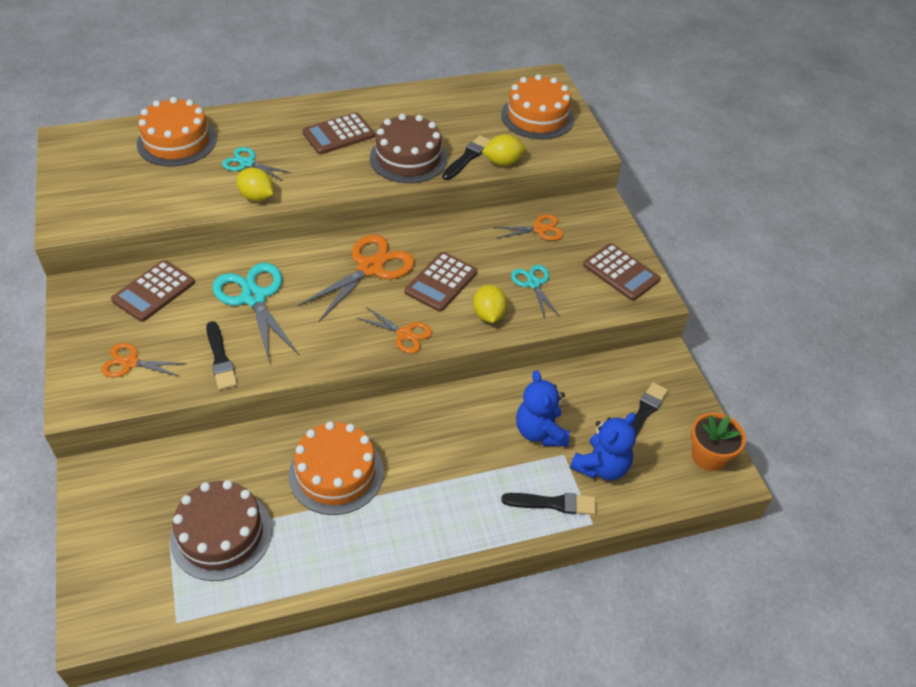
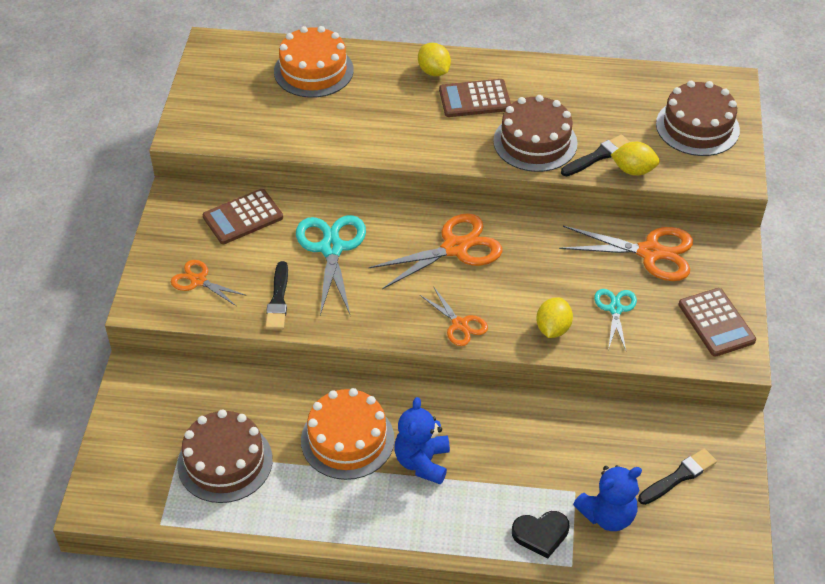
camera: 25 degrees right, 0 degrees up
(247, 163) = (371, 110): turquoise scissors -> none
(257, 197) = (367, 148): yellow lemon -> yellow lemon (434, 71)
(441, 282) = (519, 282): brown calculator -> none
(537, 116) = (697, 127): orange cake -> brown cake
(540, 229) = (650, 252): orange scissors -> orange scissors, size x1.73
(540, 432) = (561, 462): blue teddy bear -> blue teddy bear (422, 462)
(552, 503) = (541, 534): black brush -> black heart
(708, 456) = (726, 541): orange flower pot -> none

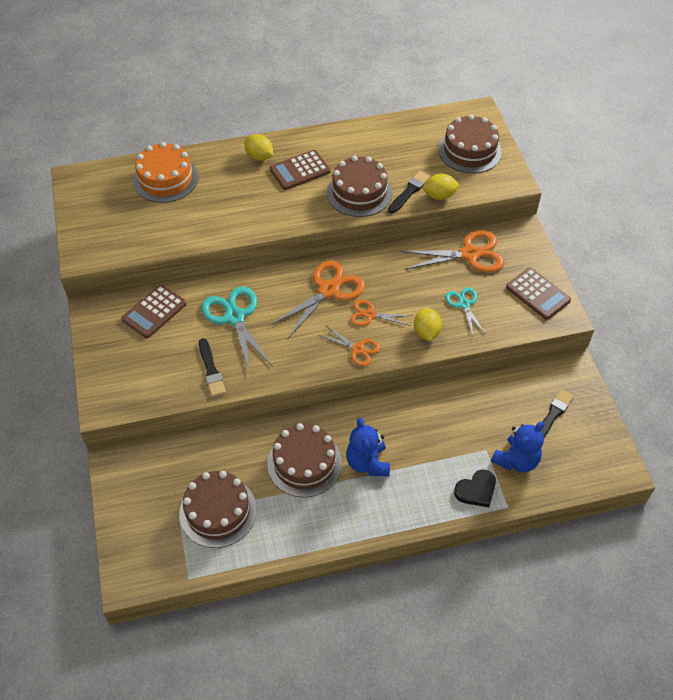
camera: 20 degrees left, 5 degrees up
(198, 281) = (141, 373): orange scissors -> orange scissors (370, 315)
(347, 439) = (304, 463): orange cake -> brown cake

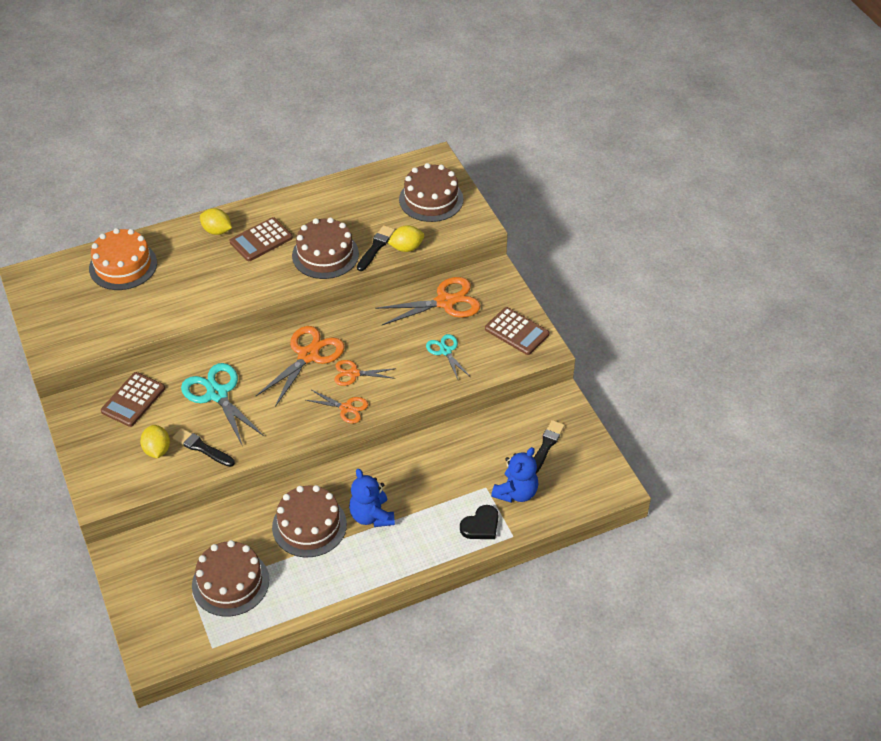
camera: 10 degrees left, 5 degrees down
(211, 370) = (202, 448): black brush -> black brush turned 150 degrees clockwise
(426, 332) = (412, 383): yellow lemon -> yellow lemon (157, 450)

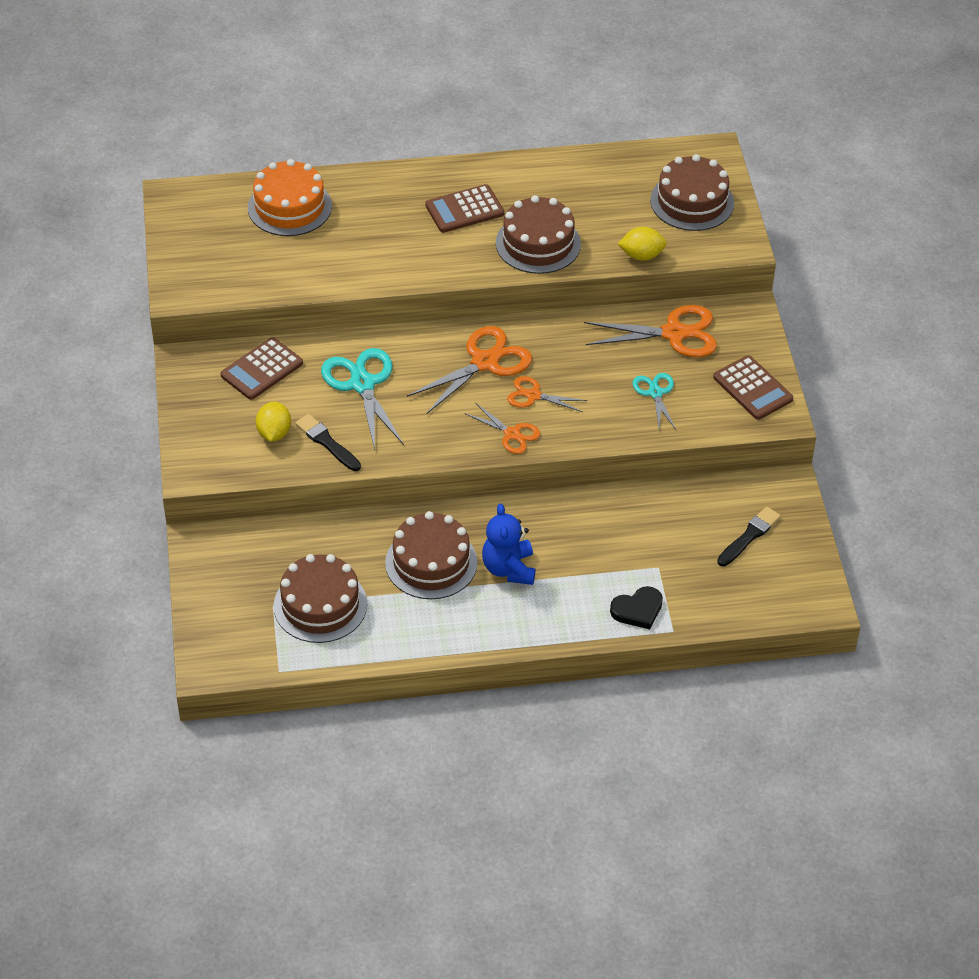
camera: 15 degrees right, 0 degrees up
(217, 231) = (414, 187): yellow lemon -> none
(375, 247) = (603, 247): black brush -> none
(516, 492) = (693, 582): blue teddy bear -> none

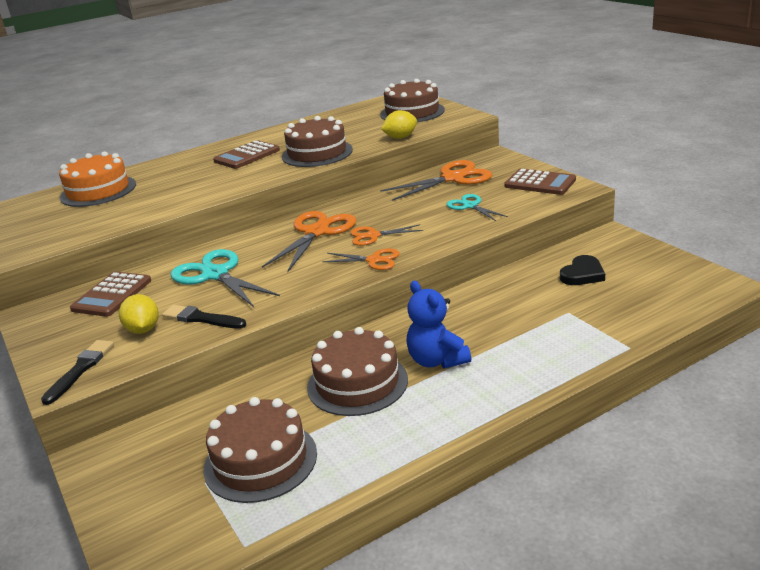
camera: 20 degrees left, 20 degrees down
(637, 610) = (582, 345): black heart -> black heart (582, 274)
(749, 536) = (618, 269): black brush -> black brush (80, 370)

